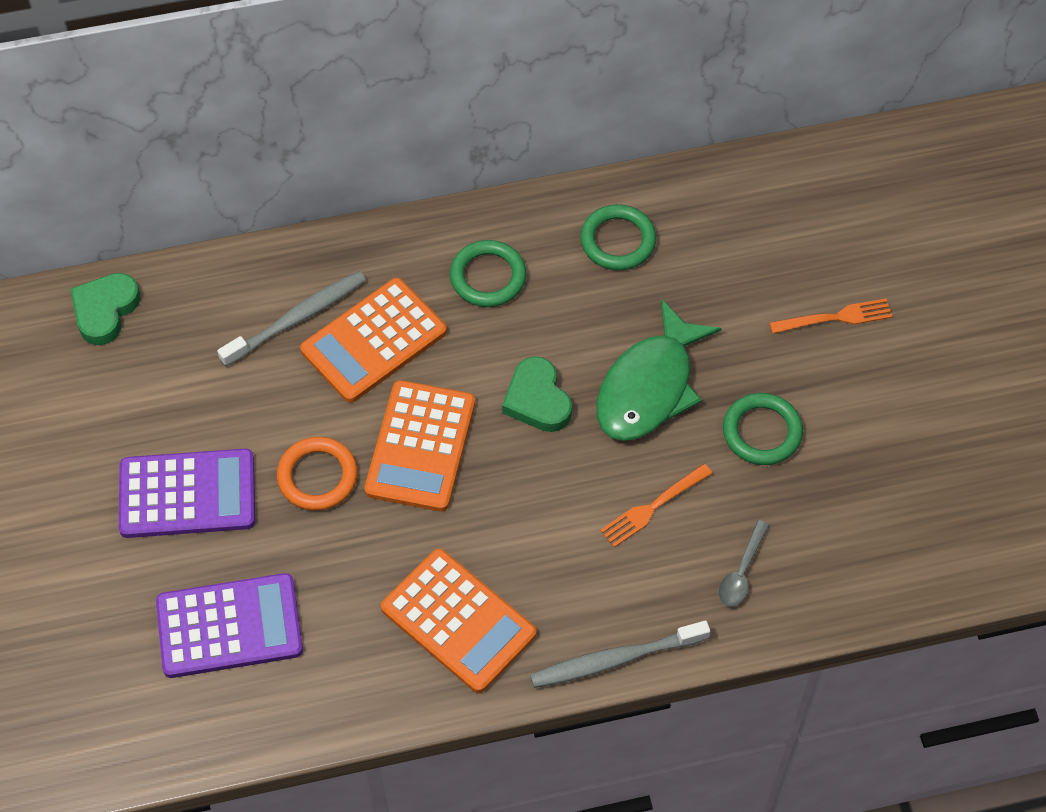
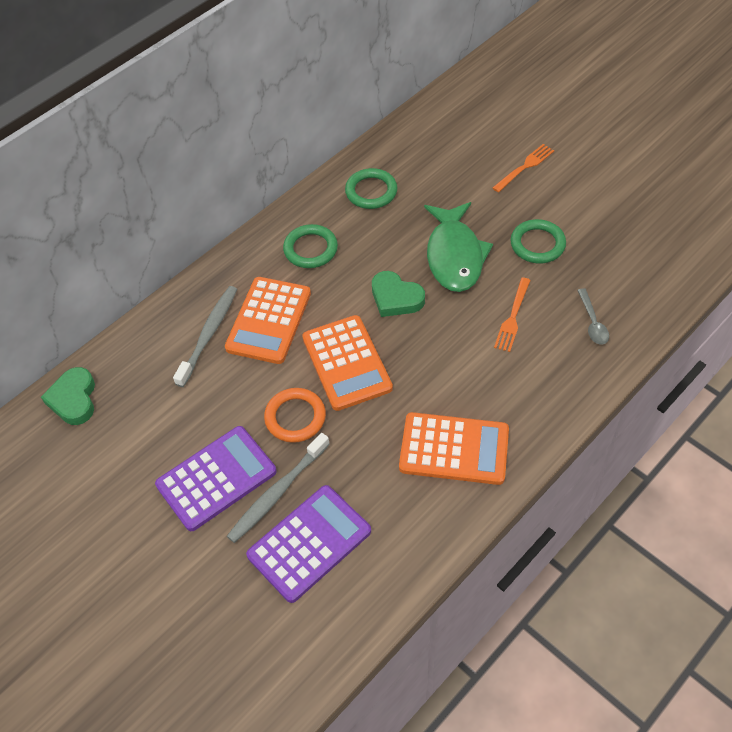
camera: 30 degrees left, 5 degrees down
(615, 659) = (565, 413): grey toothbrush -> grey toothbrush (277, 493)

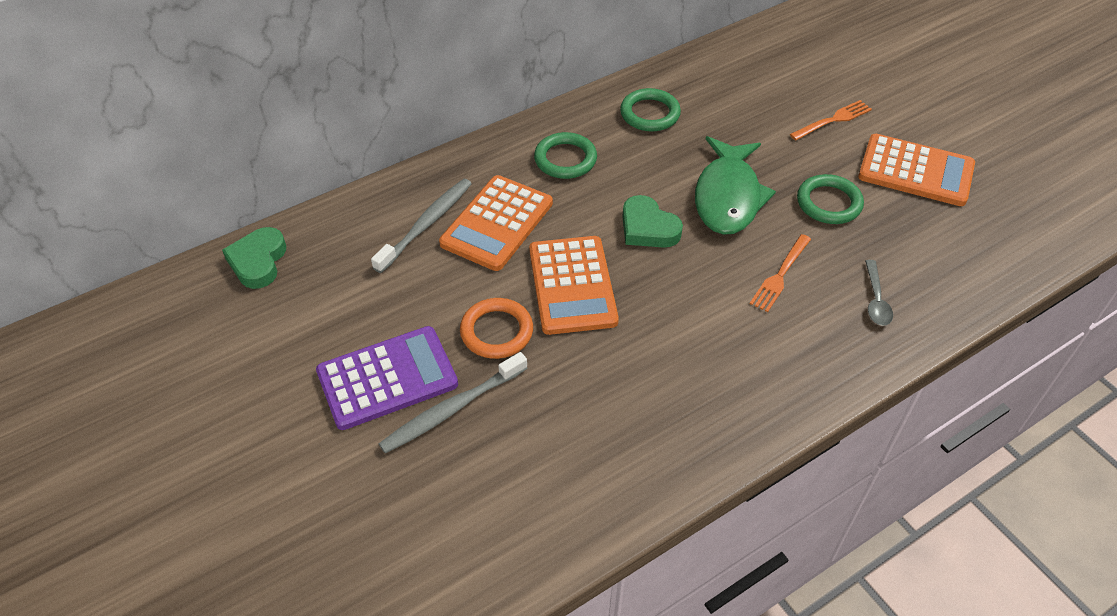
camera: 10 degrees right, 5 degrees down
(309, 543) = (472, 474): purple calculator -> none
(454, 449) = (673, 406): orange calculator -> orange calculator (915, 171)

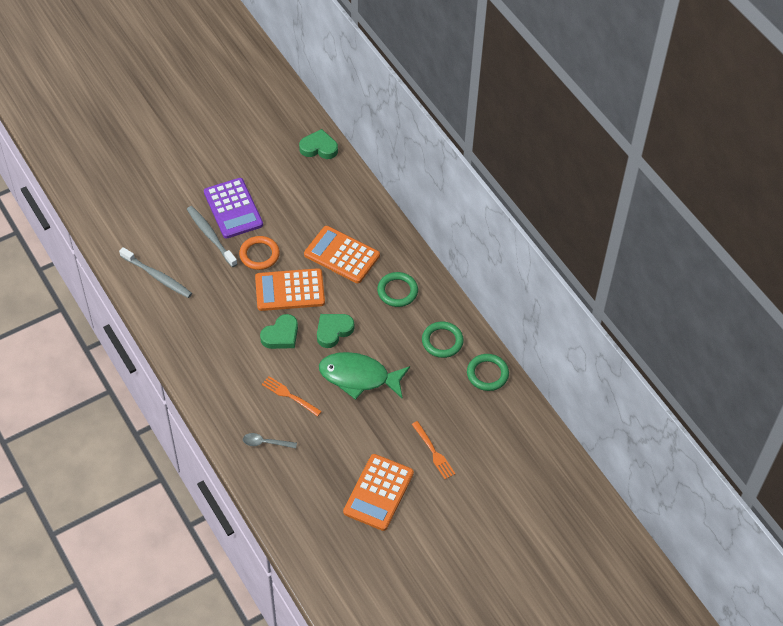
camera: 90 degrees right, 5 degrees up
(426, 224) = (343, 221): grey toothbrush -> grey toothbrush (157, 276)
(665, 292) = (281, 335): none -> green heart
(829, 203) = (350, 433): green ring -> green ring (487, 374)

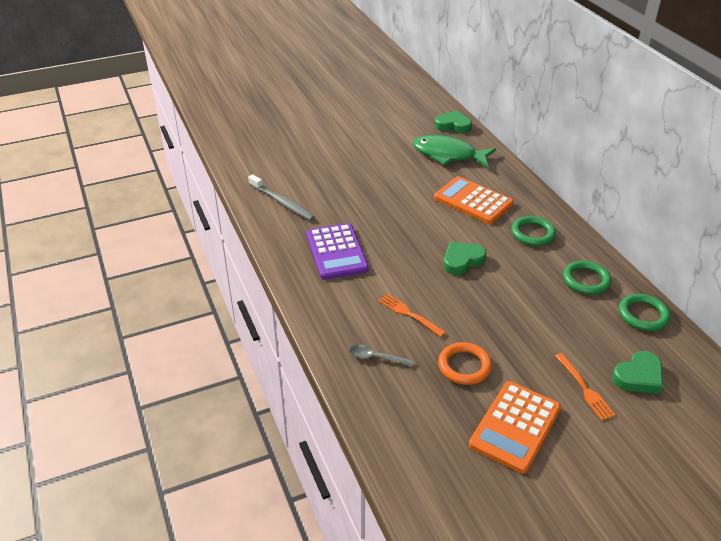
camera: 10 degrees right, 15 degrees down
(210, 236) = (341, 177): grey toothbrush -> none
(233, 209) = (366, 160): purple calculator -> purple calculator (336, 252)
(259, 255) = (388, 194): orange ring -> orange ring (464, 366)
(281, 335) = (404, 259): green heart -> green heart (638, 377)
(290, 290) = (417, 224): orange calculator -> none
(359, 377) = (490, 304): green fish -> green fish (448, 155)

